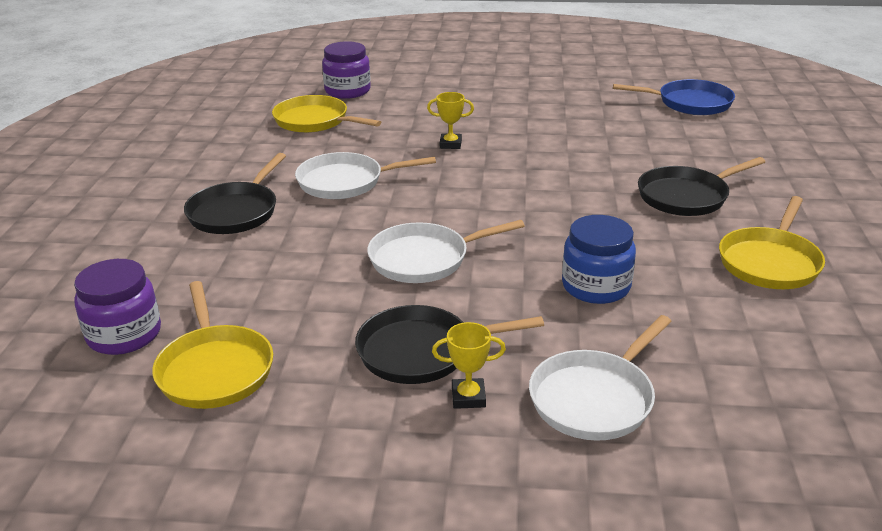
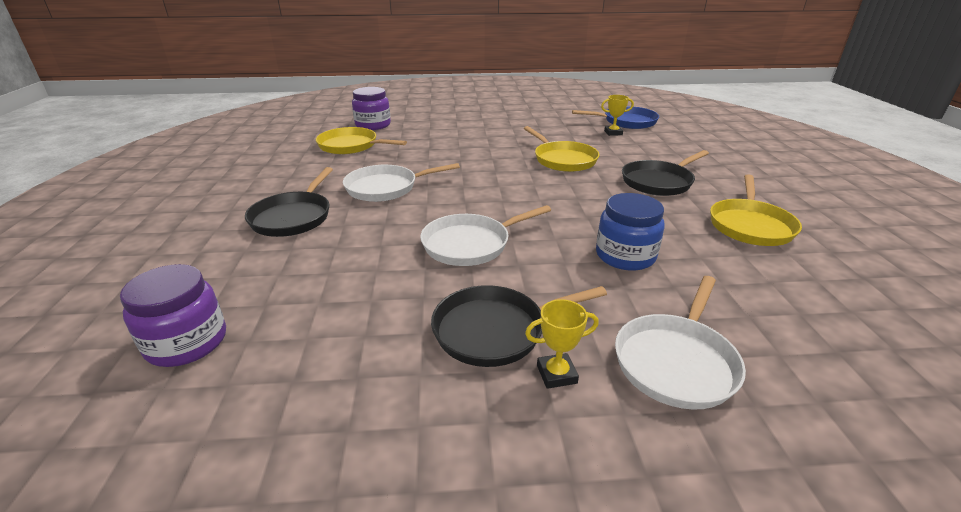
camera: 10 degrees left, 0 degrees up
(214, 369) = (287, 371): yellow pan -> yellow pan (563, 160)
(450, 144) = (463, 156): yellow trophy -> yellow trophy (613, 133)

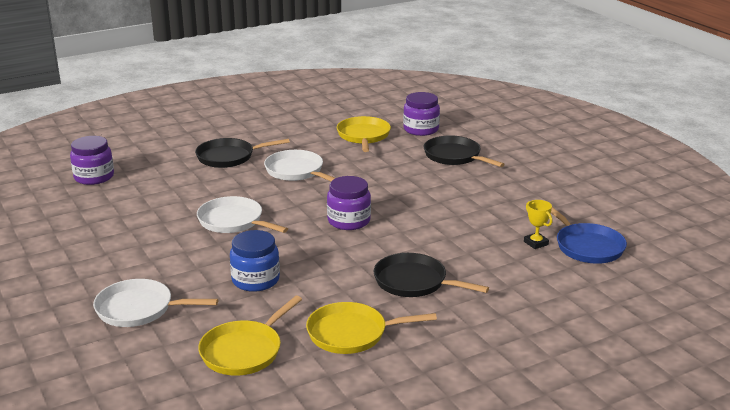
camera: 65 degrees right, 5 degrees down
(495, 330) = (141, 250): black pan -> black pan (454, 156)
(523, 185) = (349, 221): none -> purple jar
(556, 374) = (112, 274): yellow trophy -> none
(563, 160) = (424, 228): yellow pan -> yellow pan (244, 351)

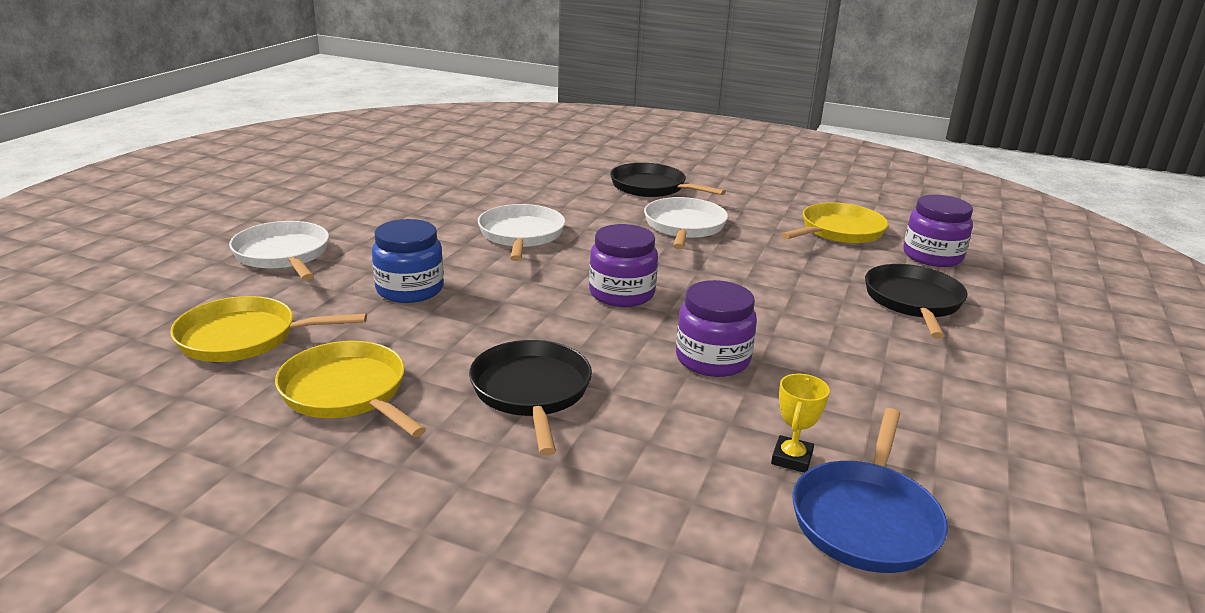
camera: 50 degrees right, 0 degrees up
(94, 177) = (511, 153): purple jar -> purple jar (712, 359)

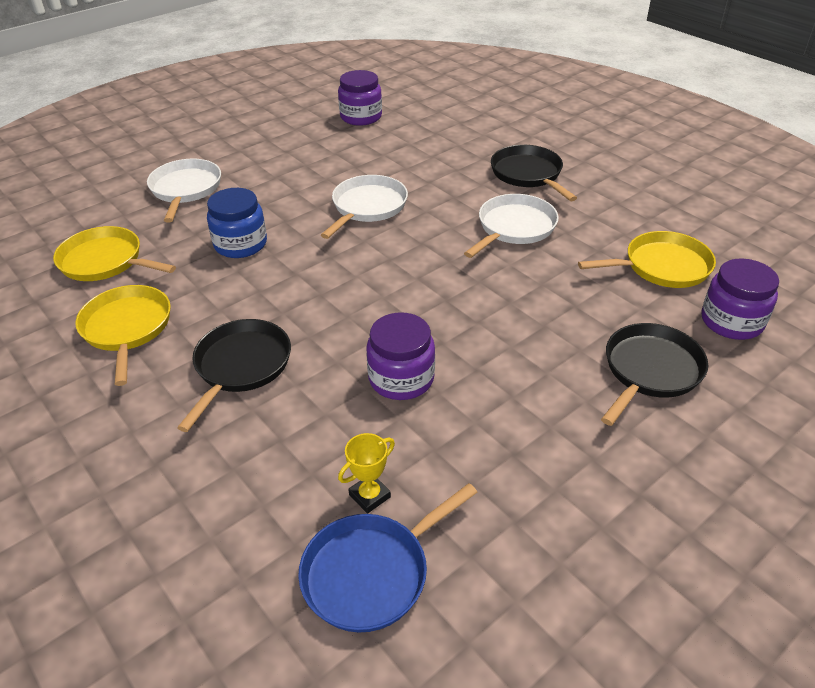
camera: 30 degrees right, 15 degrees up
(621, 293) = (391, 289): purple jar -> purple jar (361, 117)

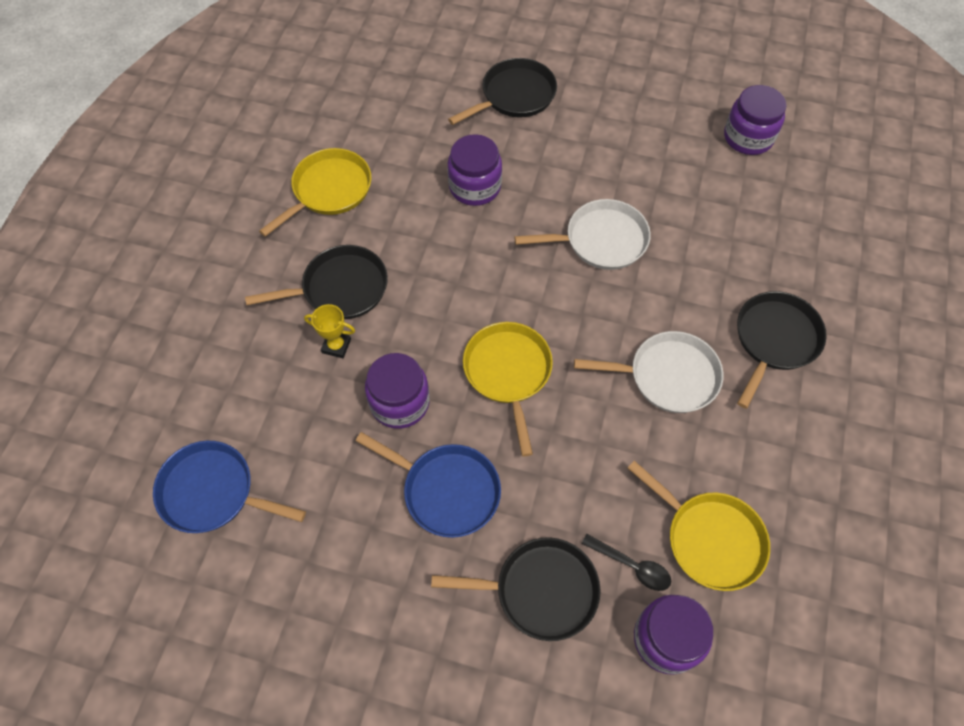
camera: 55 degrees right, 20 degrees up
(105, 261) = (387, 119): yellow pan -> yellow pan (508, 373)
(185, 189) = (514, 96): white pan -> black pan
(240, 244) = (475, 186): blue jar -> purple jar
(369, 496) = (273, 452): yellow trophy -> yellow trophy (336, 346)
(515, 387) = (446, 490): none -> blue pan
(659, 312) = (631, 566): none -> black spoon

